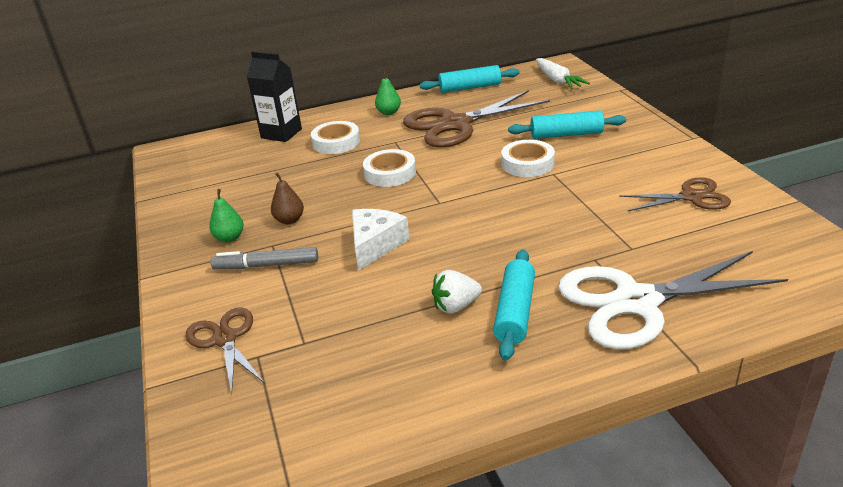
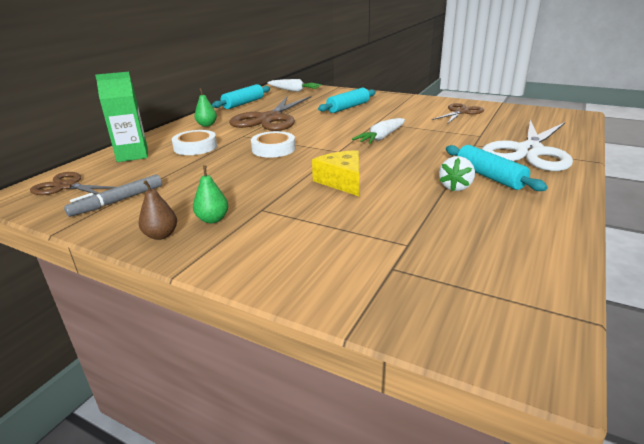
camera: 45 degrees left, 5 degrees down
(225, 339) = (345, 272): brown scissors -> brown scissors (67, 186)
(267, 265) = (283, 220): grey marker -> grey marker (118, 201)
(281, 133) = (132, 155): black carton -> green carton
(289, 220) = (246, 192): brown pear -> brown pear (161, 235)
(375, 245) = (342, 181): white cheese -> yellow cheese
(513, 201) = (381, 138): none -> white carrot
(527, 163) = (353, 122): white tape -> none

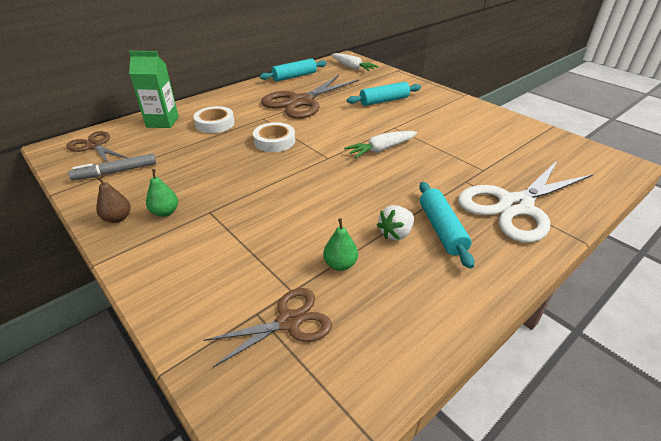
camera: 20 degrees right, 10 degrees up
(207, 125) = (244, 98): green pear -> green pear (340, 264)
(342, 181) = (299, 197): yellow cheese -> none
(461, 112) = (492, 131): brown scissors -> brown scissors (288, 322)

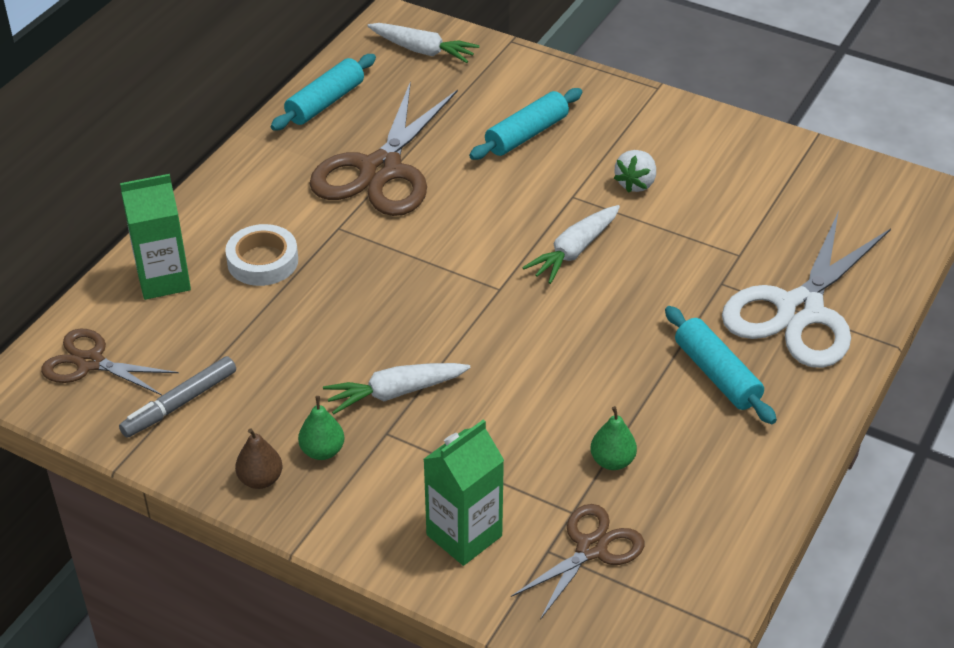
camera: 20 degrees left, 5 degrees up
(207, 285) = (464, 535): none -> green carton
(231, 193) = (395, 393): none -> white carrot
(274, 141) = (394, 276): white tape -> none
(395, 233) = (661, 397): white strawberry -> white strawberry (635, 184)

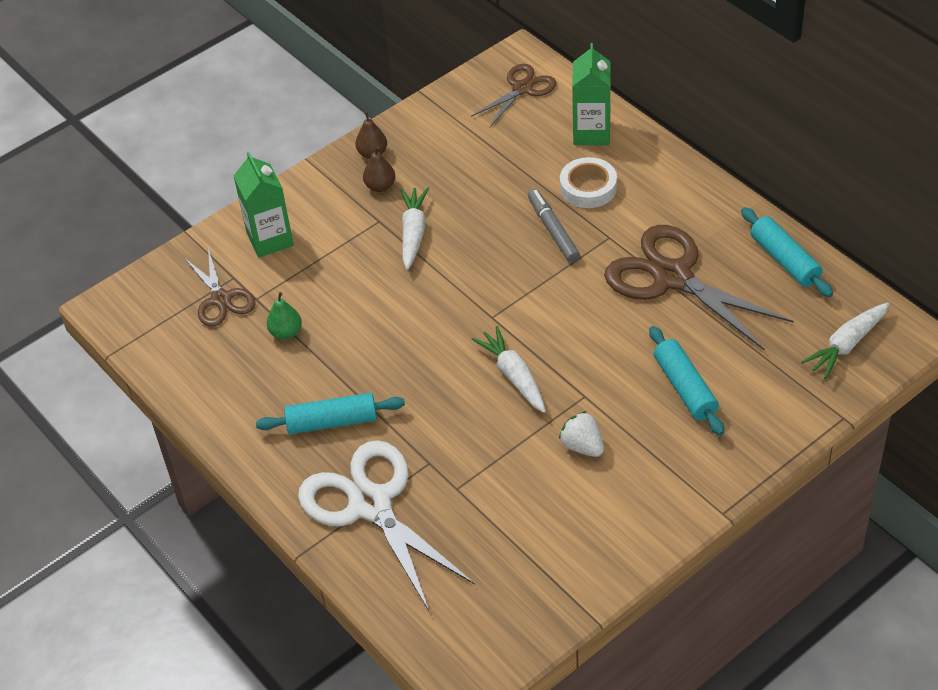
camera: 115 degrees right, 5 degrees up
(180, 403) = (461, 126): grey marker -> grey marker (553, 231)
(322, 451) = (380, 186): green pear -> brown pear

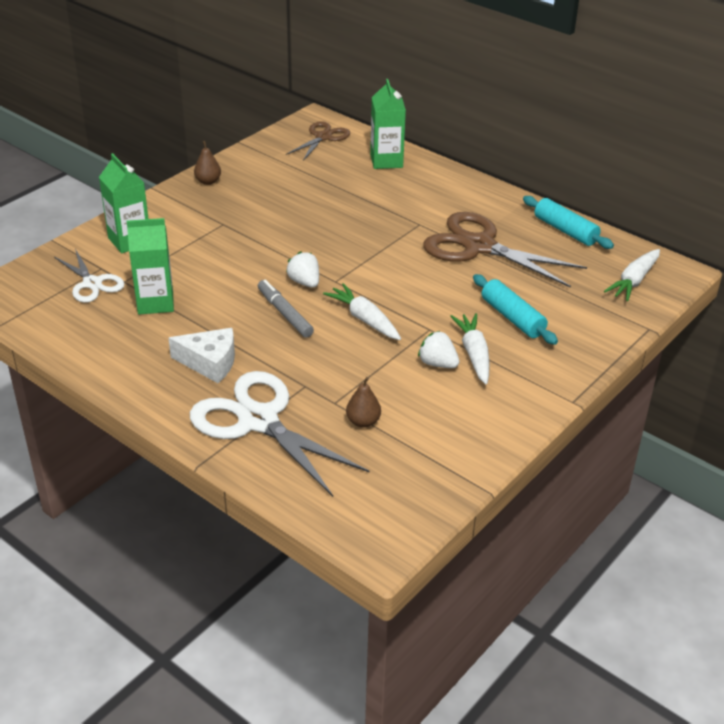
camera: 15 degrees left, 10 degrees down
(221, 299) = (92, 283): brown scissors -> white scissors
(286, 332) = (155, 303): green pear -> green carton
(332, 422) = (210, 363): turquoise rolling pin -> white cheese
(380, 186) = (219, 202): brown pear -> brown pear (363, 422)
(413, 233) = (254, 230): white carrot -> white carrot (474, 354)
(456, 316) = (304, 282): none -> white strawberry
(553, 231) = (372, 222): grey marker -> grey marker (285, 314)
(588, 187) = (393, 194): white tape -> none

